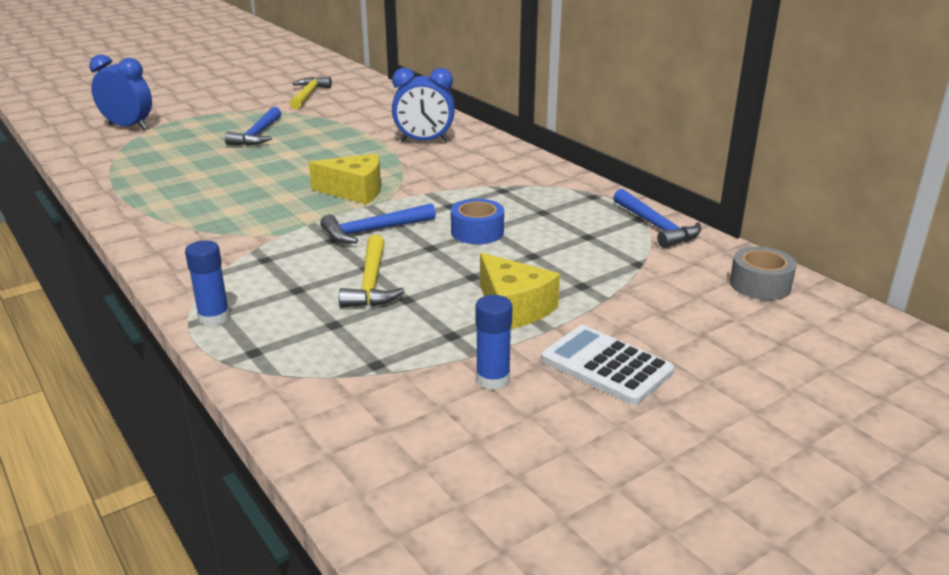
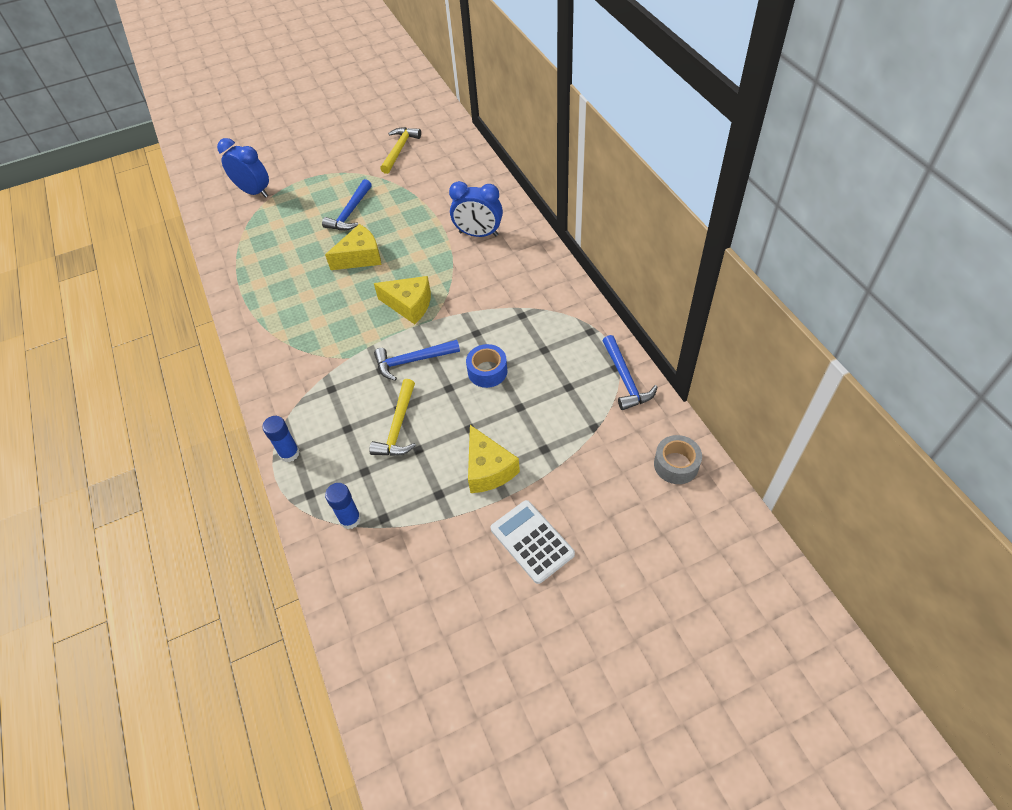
camera: 15 degrees right, 25 degrees up
(279, 162) = (360, 257): none -> yellow cheese
(493, 379) = (454, 544): blue glue stick -> blue glue stick (350, 519)

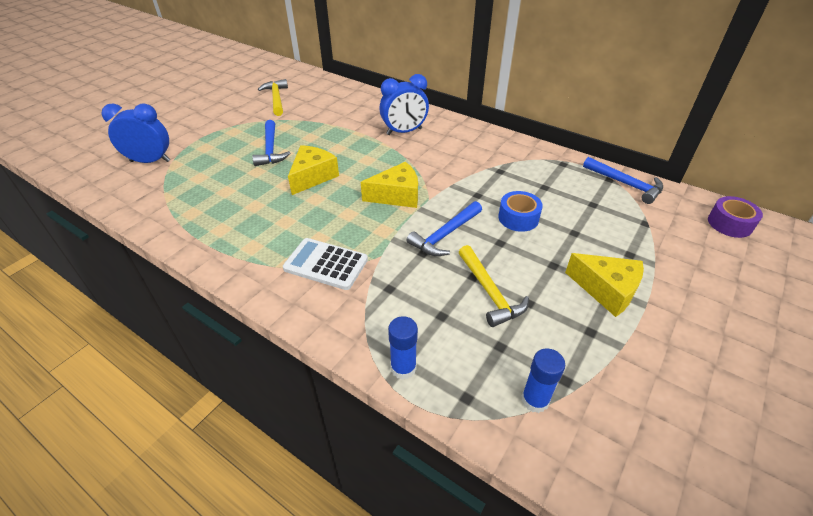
camera: 35 degrees left, 10 degrees down
(532, 541) = (710, 330): white calculator -> white calculator (326, 264)
(676, 464) = (729, 224): grey tape -> purple tape

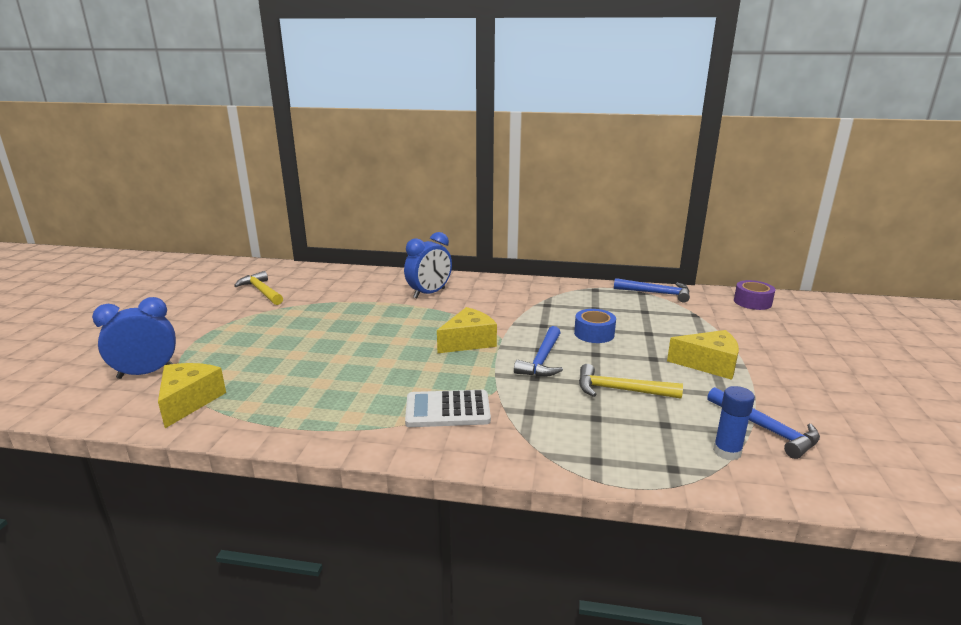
camera: 25 degrees left, 20 degrees down
(271, 149) = (295, 333): blue hammer -> blue hammer (766, 429)
(312, 177) = (366, 345): yellow cheese -> yellow cheese (189, 401)
(403, 368) = (599, 465): blue glue stick -> none
(490, 292) = (620, 390): yellow hammer -> yellow hammer turned 150 degrees clockwise

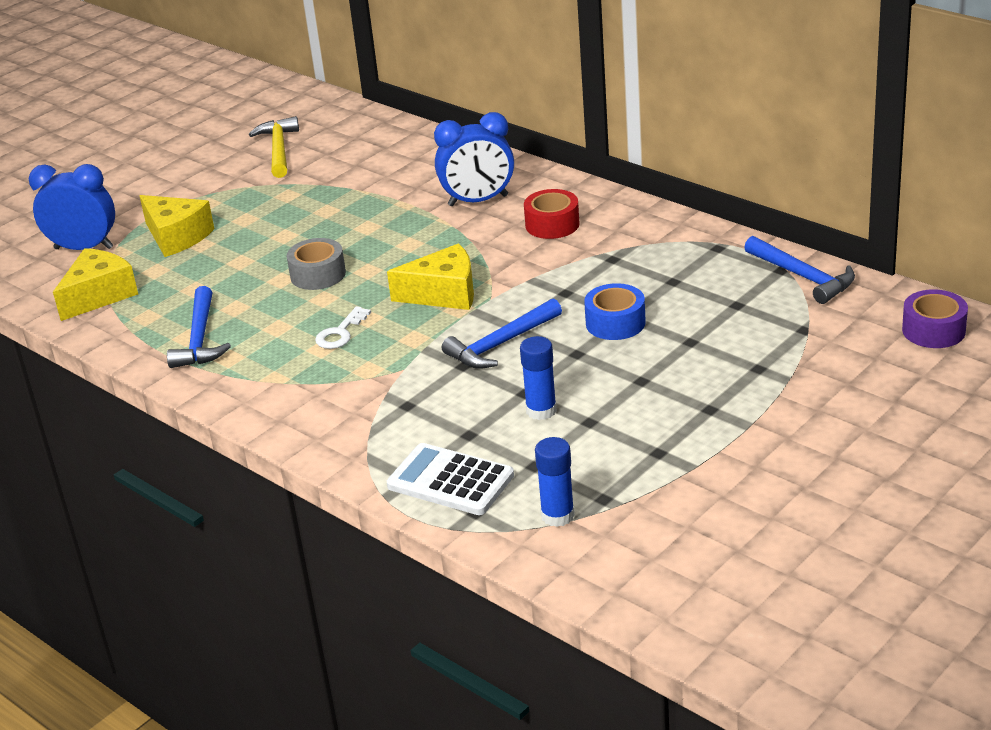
camera: 35 degrees right, 10 degrees up
(366, 350) = (318, 274): none -> grey tape
(423, 379) = (340, 333): none -> white key
(447, 410) = (327, 378): white calculator -> white calculator (450, 481)
(489, 296) = (552, 224): none -> red tape
(620, 390) = (541, 410): yellow hammer -> blue glue stick
(709, 364) = (702, 409): yellow cheese -> yellow cheese (176, 237)
(766, 429) = (642, 507): blue hammer -> blue hammer (200, 339)

